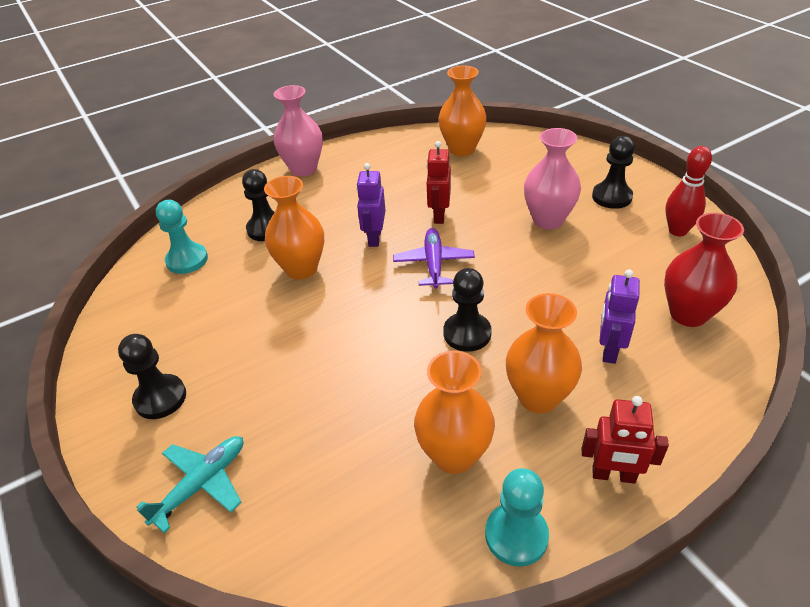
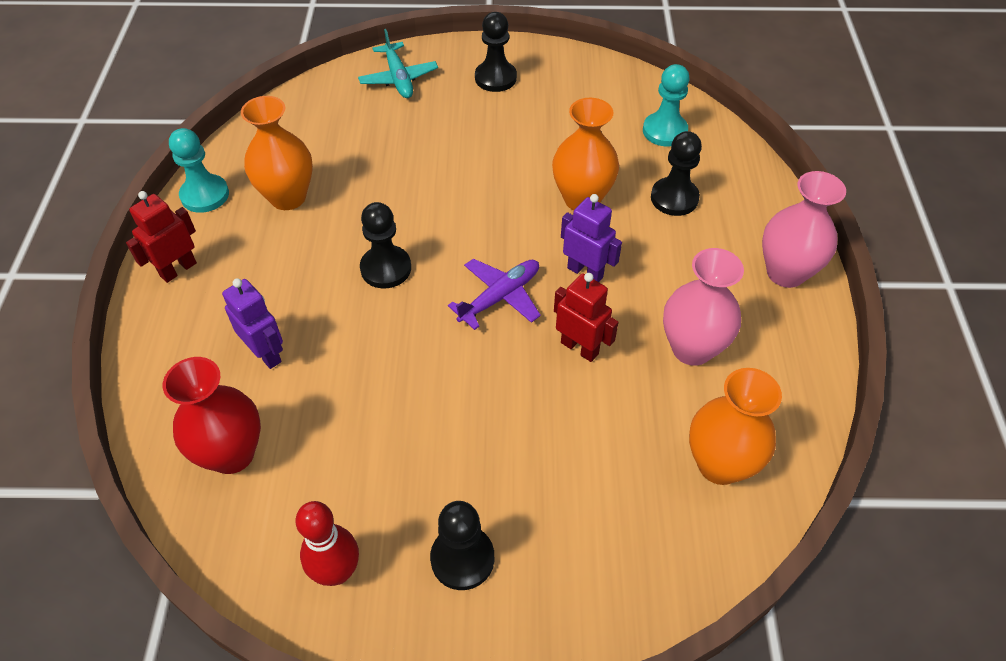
camera: 120 degrees right, 10 degrees up
(434, 263) = (500, 297): purple plane -> purple plane turned 75 degrees counterclockwise
(538, 397) = (278, 272): orange vase -> none
(548, 220) = (480, 447): pink vase -> pink vase (692, 348)

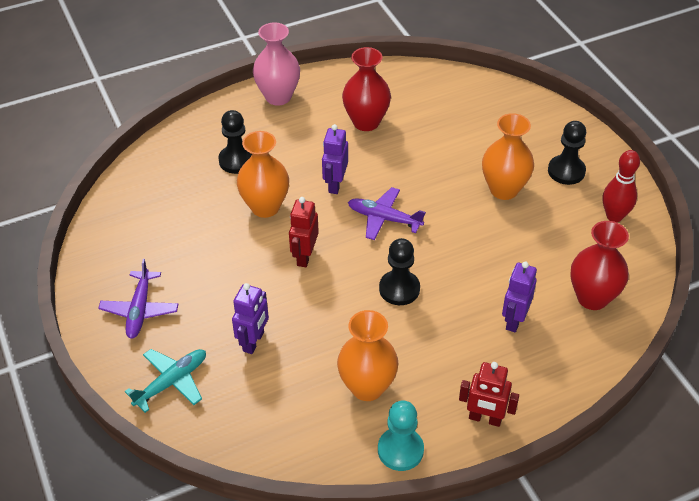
camera: 115 degrees left, 5 degrees down
(402, 138) = (254, 341): none -> purple robot
(495, 78) = (140, 310): black pawn -> purple plane
(579, 348) = (399, 168): red robot -> red robot (304, 256)
(664, 131) = (163, 183): turquoise pawn -> none
(692, 348) = (366, 122): pink vase -> red vase
(719, 464) = (437, 95): orange vase -> orange vase (504, 189)

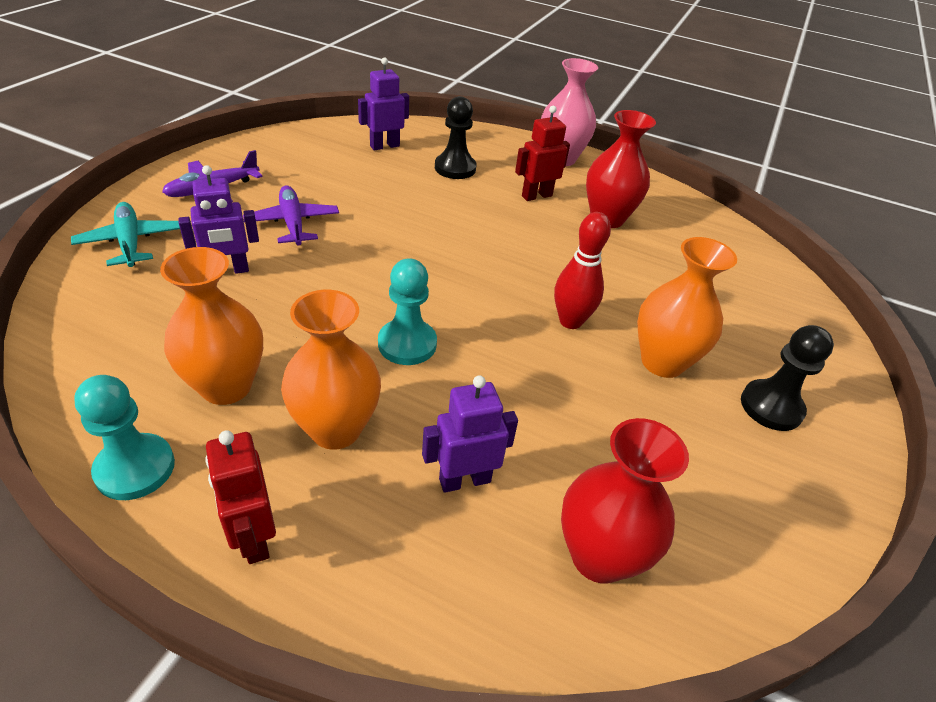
camera: 45 degrees right, 5 degrees down
(171, 382) = (130, 242): turquoise plane -> turquoise plane turned 120 degrees counterclockwise
(265, 207) = (418, 205): orange vase -> orange vase (335, 429)
(304, 256) = (381, 255): red robot -> red robot (536, 196)
(335, 184) = (500, 234): purple robot -> purple robot (384, 146)
(384, 218) = (497, 286): purple plane -> purple plane (293, 223)
(399, 289) = (407, 344): black pawn -> turquoise pawn
(614, 216) = (773, 502): red bowling pin -> red bowling pin (570, 321)

